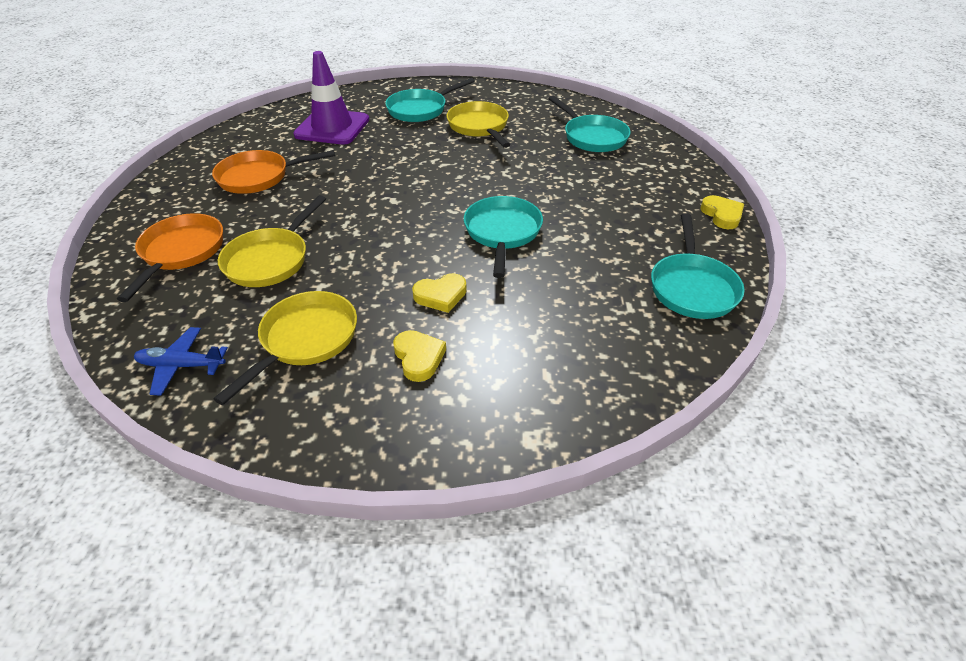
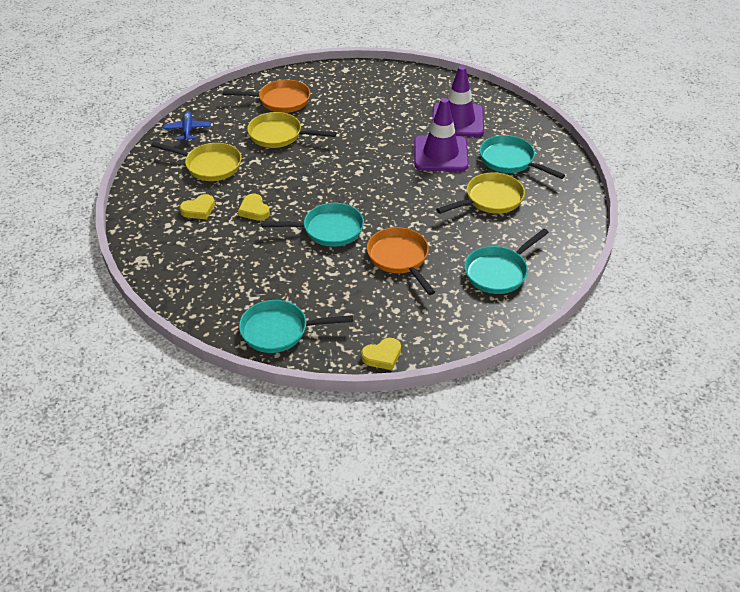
camera: 80 degrees right, 0 degrees up
(259, 177) = (372, 106): orange pan -> orange pan (399, 258)
(388, 144) = (440, 154): none -> purple traffic cone

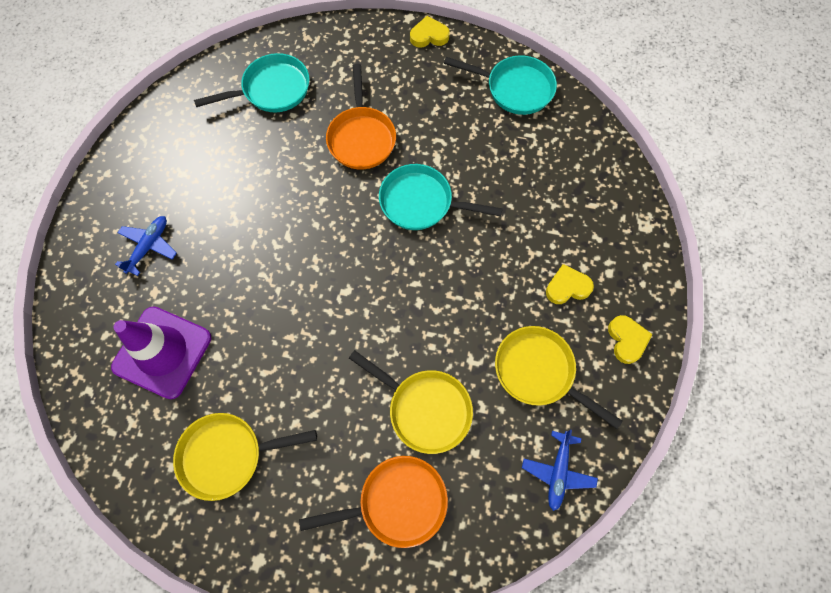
camera: 160 degrees left, 25 degrees up
(254, 210) = (499, 263): yellow heart -> yellow heart (627, 340)
(280, 101) = (396, 502): orange pan -> orange pan turned 150 degrees clockwise
(440, 154) = (226, 289): purple traffic cone -> none
(490, 199) = (216, 189): yellow pan -> yellow pan (228, 455)
(510, 161) = (149, 246): turquoise pan -> blue plane

